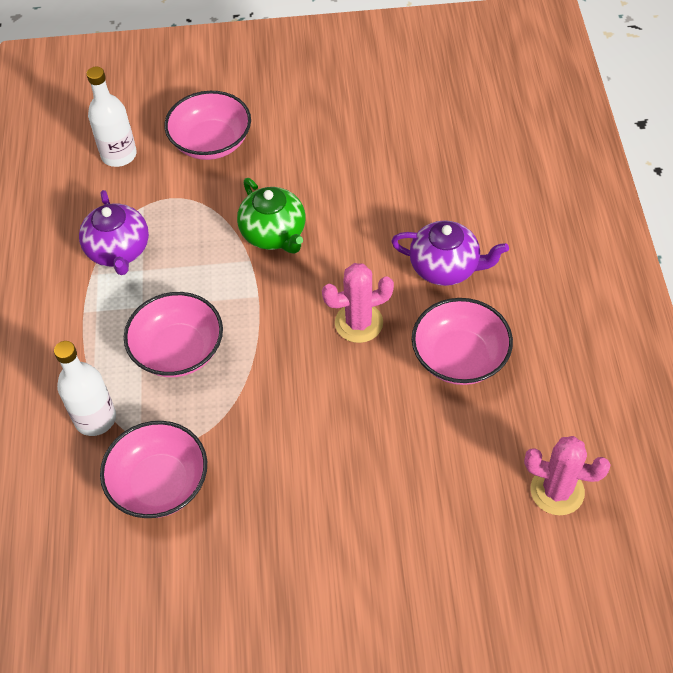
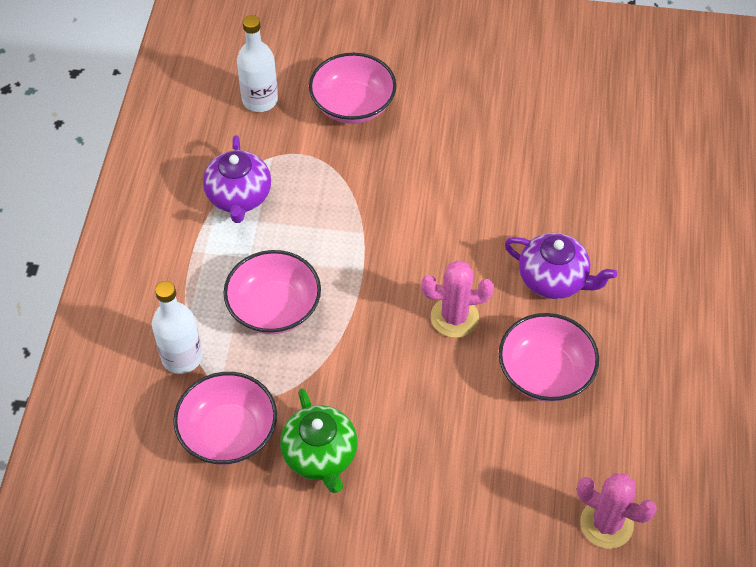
camera: 10 degrees right, 0 degrees up
(274, 234) = (393, 211): green teapot -> green teapot (320, 456)

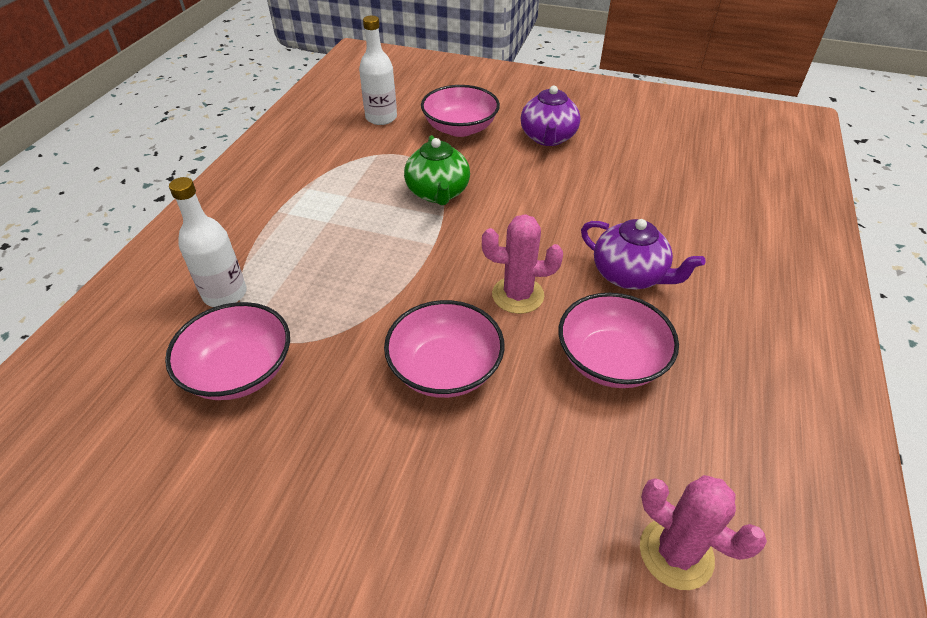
camera: 10 degrees right, 10 degrees down
(239, 197) = (336, 178): purple teapot -> purple teapot (548, 138)
(274, 307) = (335, 264): pink bowl -> pink bowl (445, 369)
(320, 456) = (331, 410): green teapot -> green teapot (438, 193)

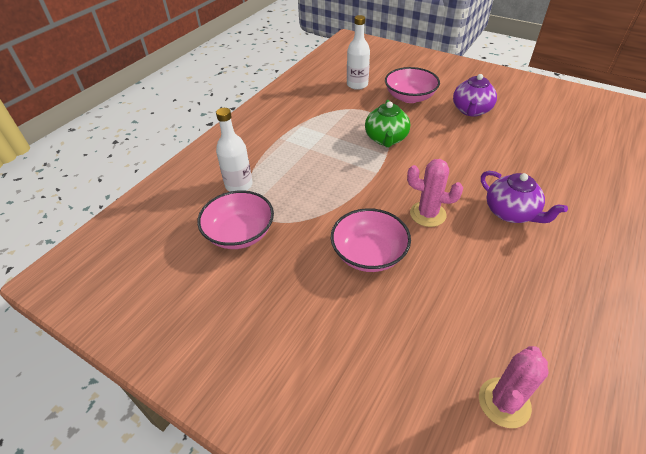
camera: 15 degrees right, 0 degrees up
(610, 360) = (485, 268): pink bowl -> none
(676, 553) = (504, 402): pink cactus -> pink cactus turned 75 degrees clockwise

